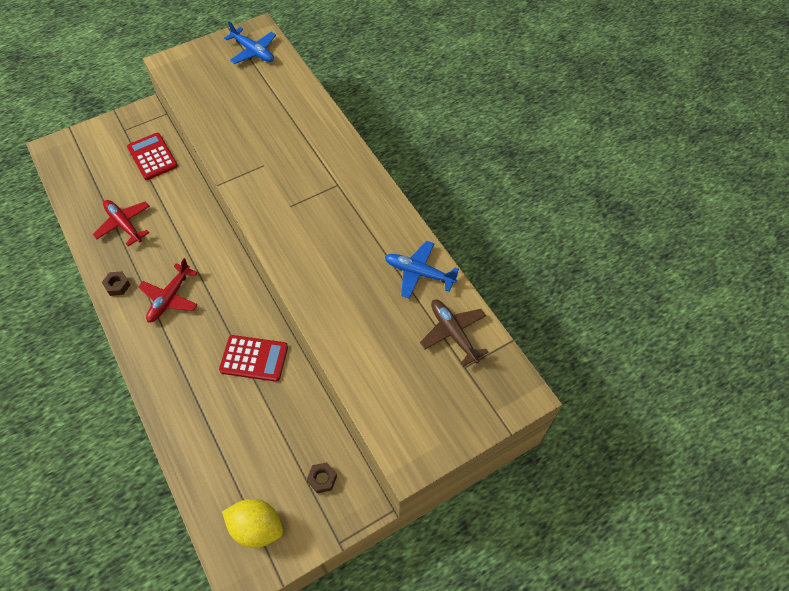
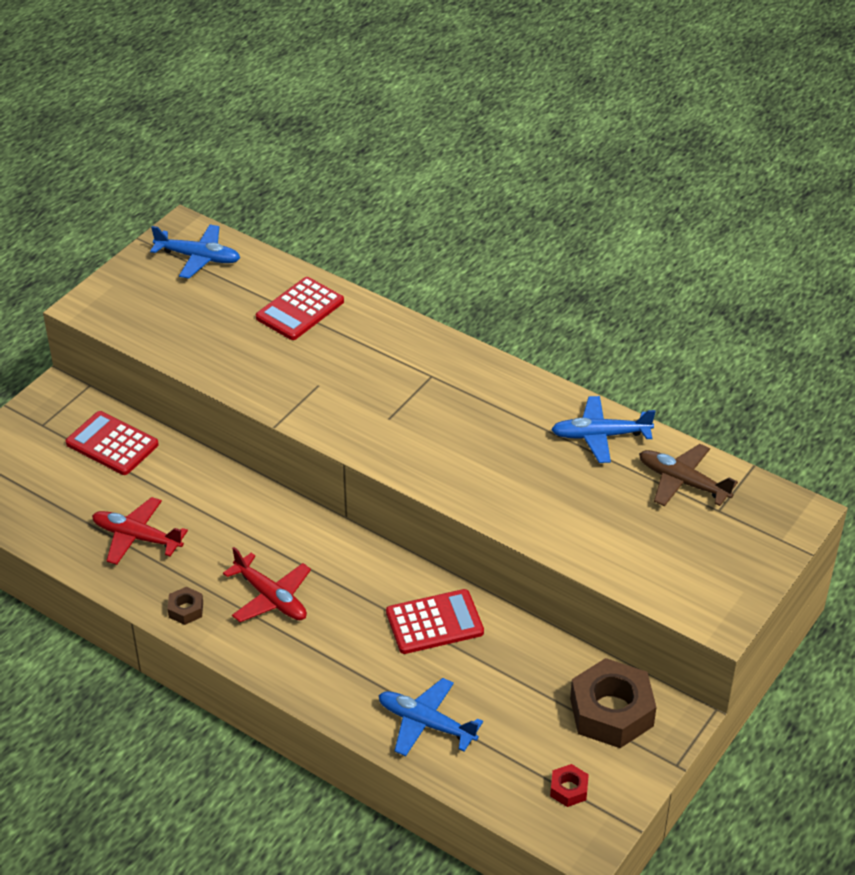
camera: 25 degrees left, 15 degrees down
(170, 298) = (271, 597): red plane -> red plane turned 45 degrees counterclockwise
(201, 432) = (426, 723): none -> blue plane
(257, 527) = (568, 789): yellow lemon -> red nut
(288, 108) = (300, 309): none -> red calculator
(322, 479) = (611, 712): brown nut -> brown nut, size x2.20

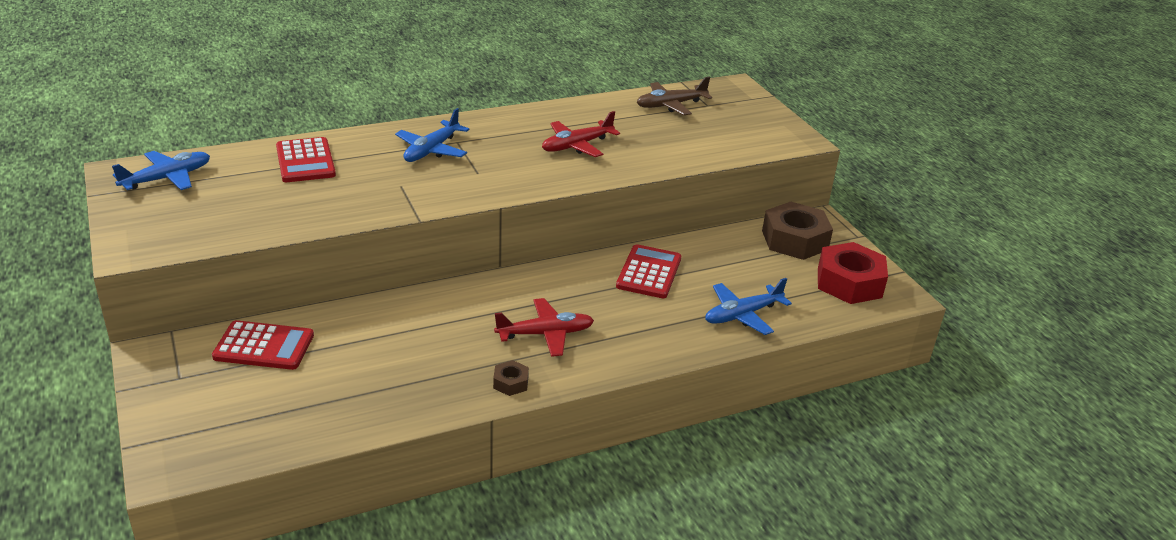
camera: 60 degrees left, 10 degrees down
(112, 444) = (264, 346): red calculator -> red calculator turned 150 degrees counterclockwise
(137, 537) = (395, 376): red plane -> red plane (577, 145)
(568, 789) = (849, 283): red nut -> red nut, size x2.20
(600, 436) = (597, 112): blue plane -> blue plane (432, 150)

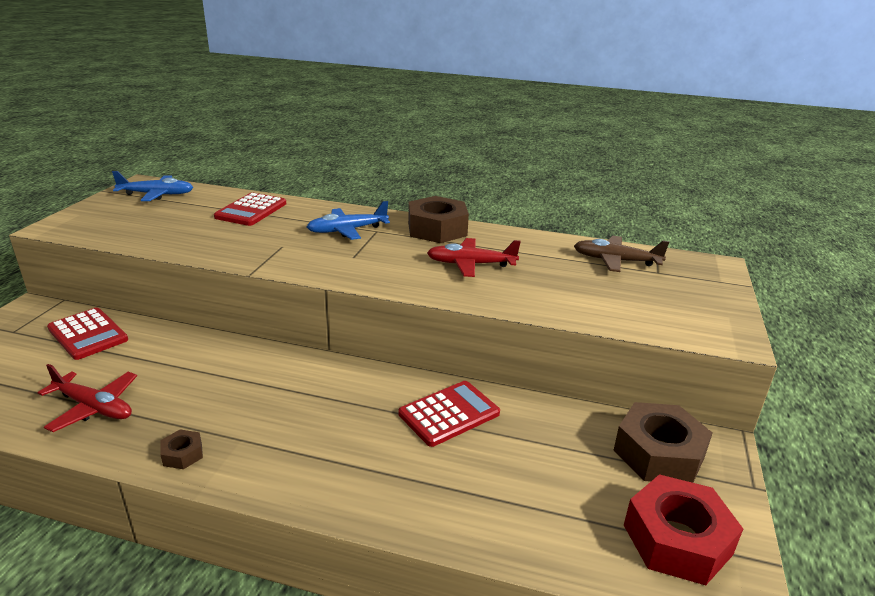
camera: 40 degrees right, 5 degrees down
(504, 122) = (437, 229): none -> brown nut
(545, 334) = (276, 425): red plane -> red plane (94, 407)
(742, 315) = (490, 508): blue plane -> none

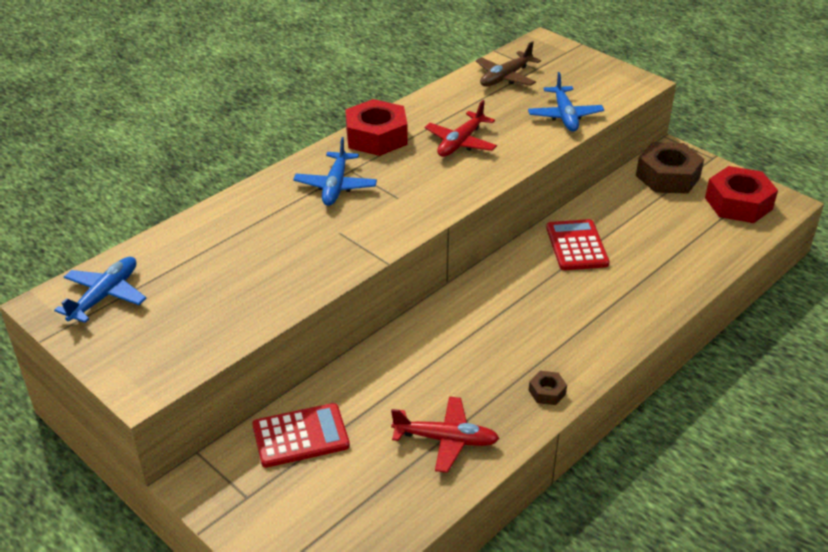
camera: 60 degrees left, 10 degrees up
(94, 407) = (446, 440): red plane -> red plane turned 45 degrees clockwise
(251, 210) = (226, 234): red calculator -> none
(437, 229) = (376, 137): brown nut -> red nut
(590, 306) = (564, 116): none -> blue plane

